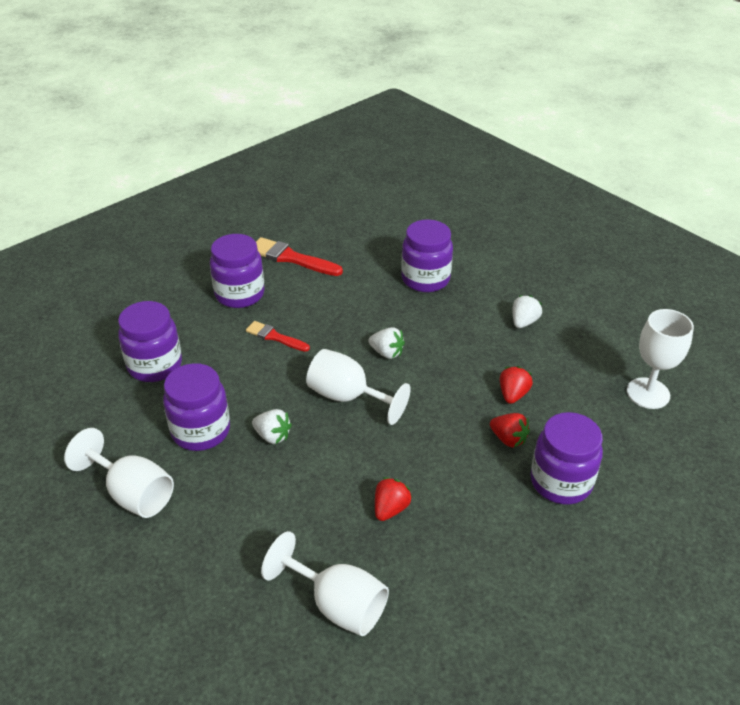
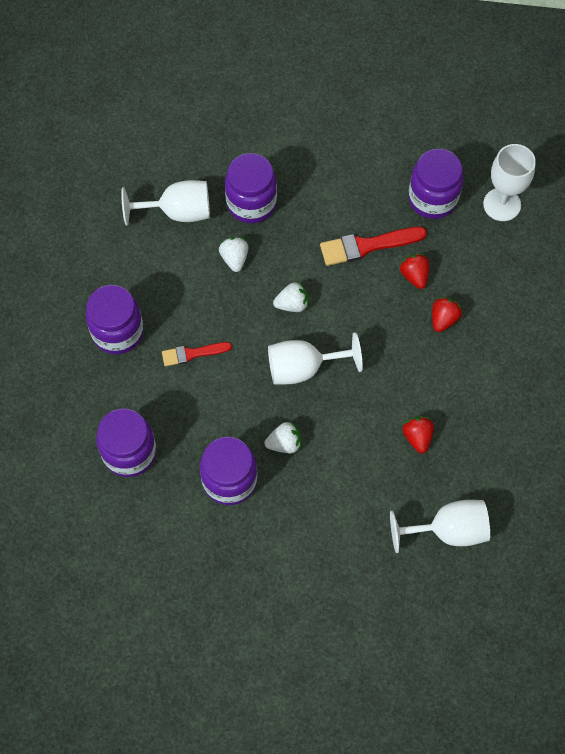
camera: 40 degrees left, 25 degrees up
(132, 493) = (238, 565): white goblet -> white goblet (178, 212)
(291, 258) = (118, 260): red brush -> red brush (367, 246)
(508, 439) = (443, 319): red strawberry -> red strawberry turned 60 degrees counterclockwise
(524, 322) = (364, 195): white strawberry -> white strawberry (234, 258)
(561, 482) = (504, 330): purple jar -> purple jar (432, 199)

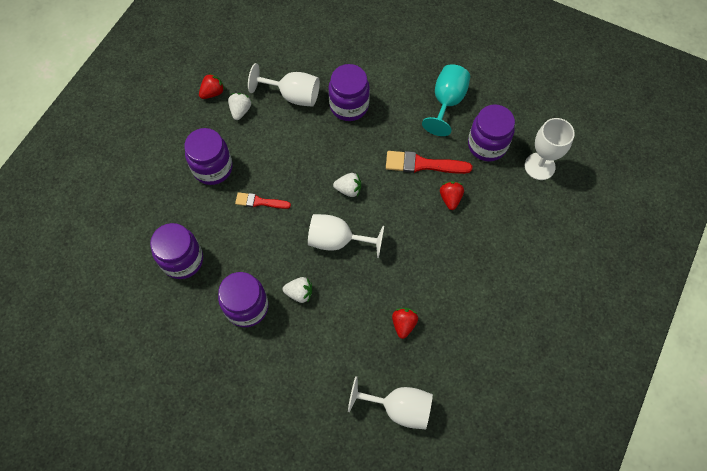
camera: 20 degrees right, 0 degrees up
(234, 258) = (320, 142): white strawberry -> white strawberry (240, 110)
(366, 162) = (447, 102): none -> turquoise goblet
(443, 319) = (460, 239): red strawberry -> red strawberry (213, 93)

